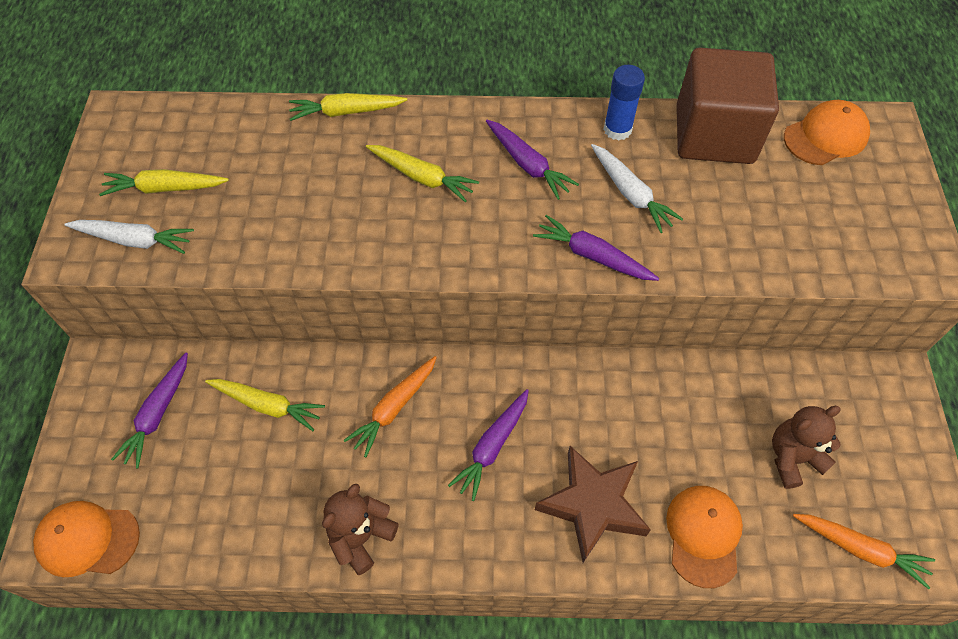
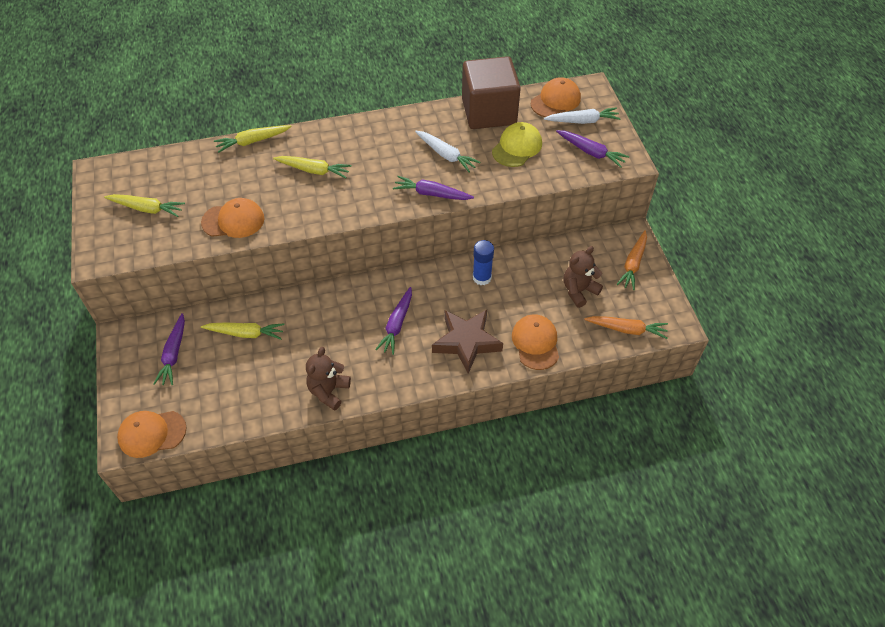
camera: 15 degrees left, 5 degrees down
(134, 240) = (138, 242): white carrot -> white carrot (582, 121)
(165, 188) = (147, 209): yellow carrot -> yellow carrot turned 150 degrees counterclockwise
(281, 235) = (233, 220): none -> orange cap
(394, 408) = (328, 317): orange carrot -> orange carrot (633, 264)
(528, 165) = (378, 151): purple carrot -> purple carrot (591, 152)
(617, 129) = (429, 120): blue glue stick -> blue glue stick (482, 277)
(747, 203) = (517, 147): none -> yellow cap

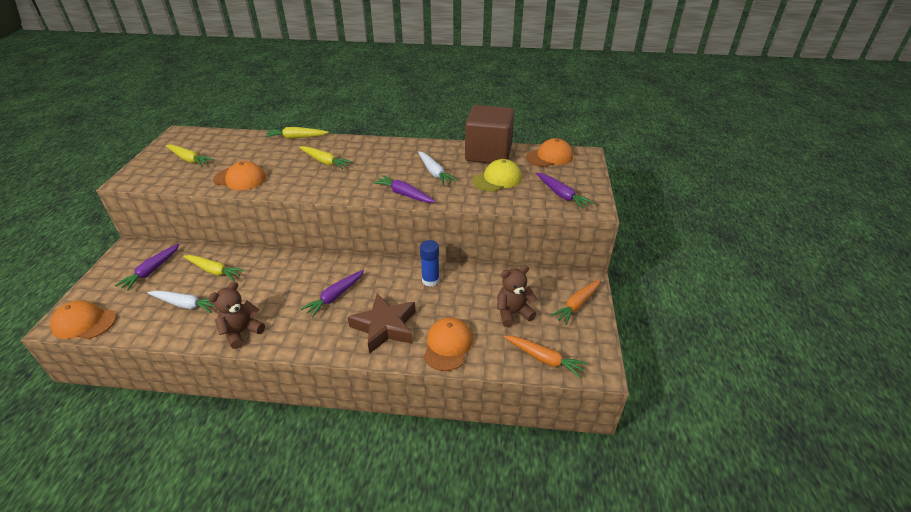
camera: 20 degrees right, 15 degrees down
(582, 121) = (566, 173): white carrot -> white carrot (185, 304)

